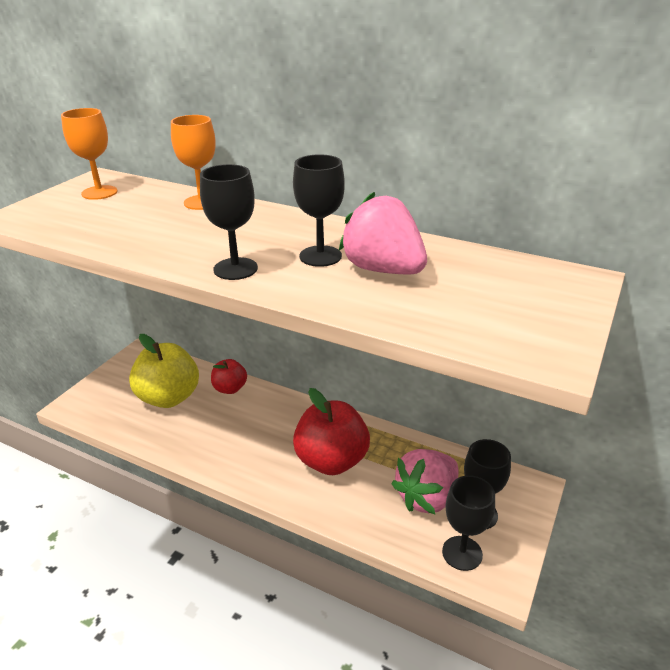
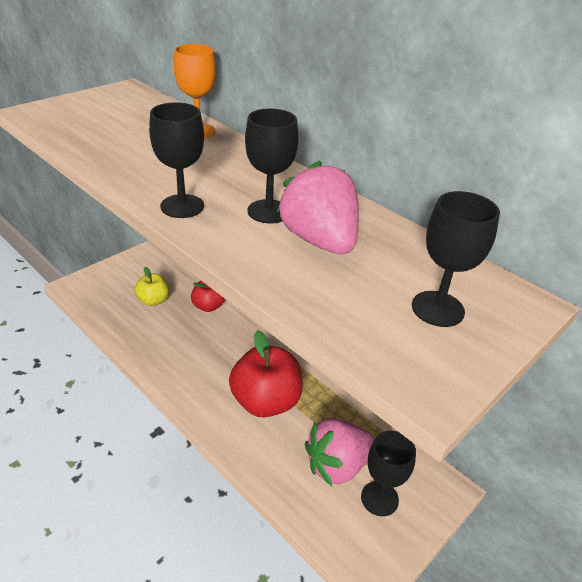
camera: 15 degrees right, 5 degrees up
(99, 192) = (117, 103): orange goblet -> none
(169, 397) = (153, 300): yellow apple -> yellow apple, size x0.55
(462, 553) = (345, 532): black goblet -> black goblet (437, 309)

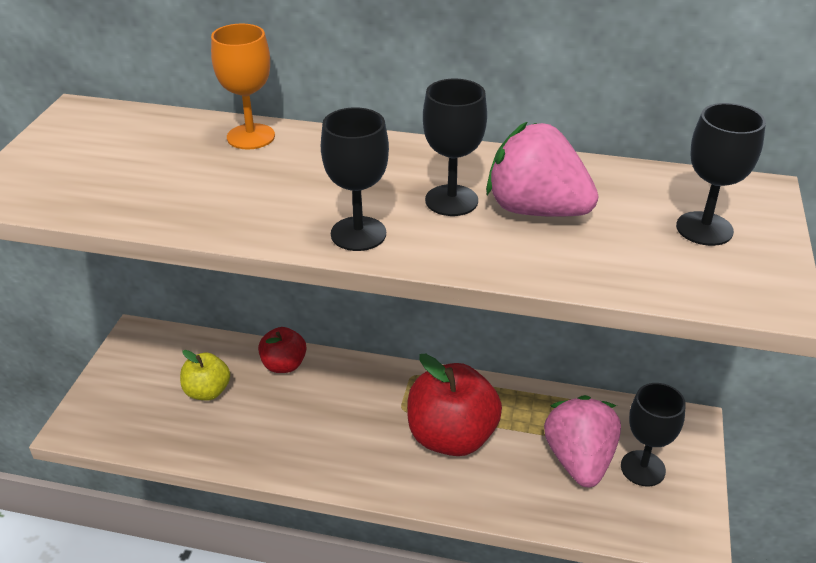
camera: 30 degrees left, 0 degrees up
(337, 465) = (579, 460): pink strawberry -> pink strawberry turned 150 degrees clockwise

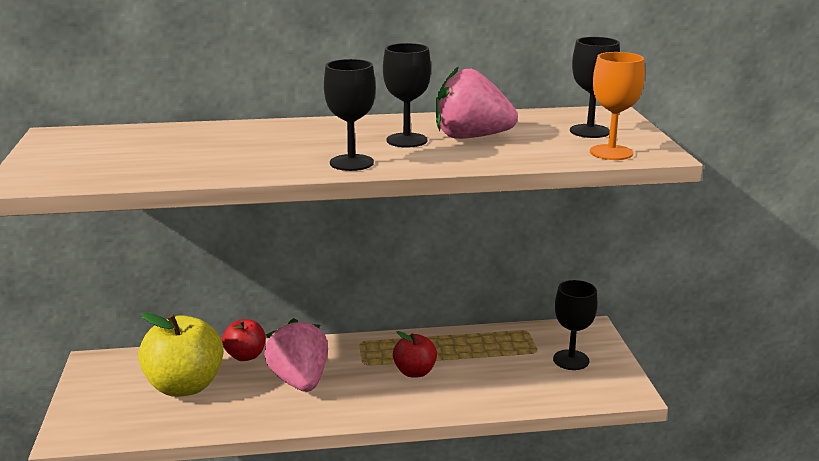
camera: 20 degrees left, 15 degrees down
(207, 391) = (185, 386): yellow apple -> yellow apple, size x1.80
(251, 137) = (221, 130): orange goblet -> orange goblet (611, 152)
(451, 437) = (415, 372): red apple -> red apple, size x0.55
(579, 460) = (521, 365): pink strawberry -> pink strawberry (300, 381)

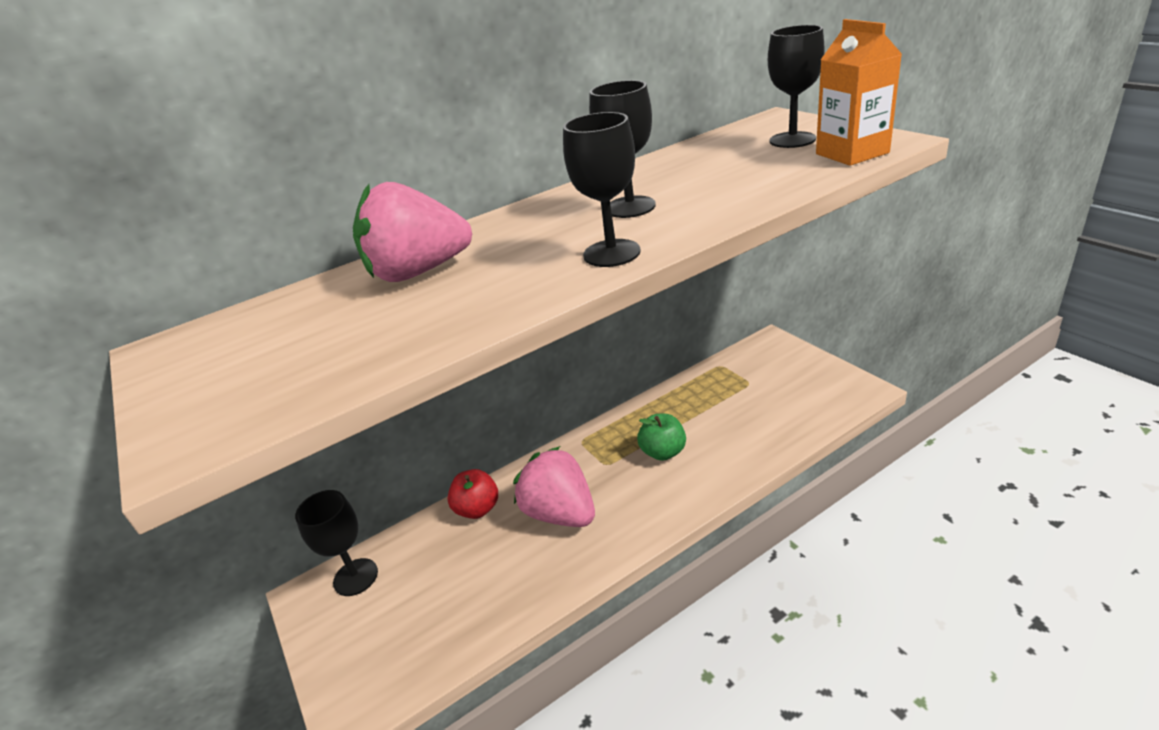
camera: 20 degrees left, 10 degrees up
(185, 386) = (440, 577): yellow apple -> none
(415, 372) = (663, 452): red apple -> green apple
(471, 137) = (691, 182): pink strawberry -> pink strawberry (418, 272)
(571, 360) = (786, 379): black goblet -> black goblet (355, 577)
(611, 152) = (852, 153): orange goblet -> orange carton

